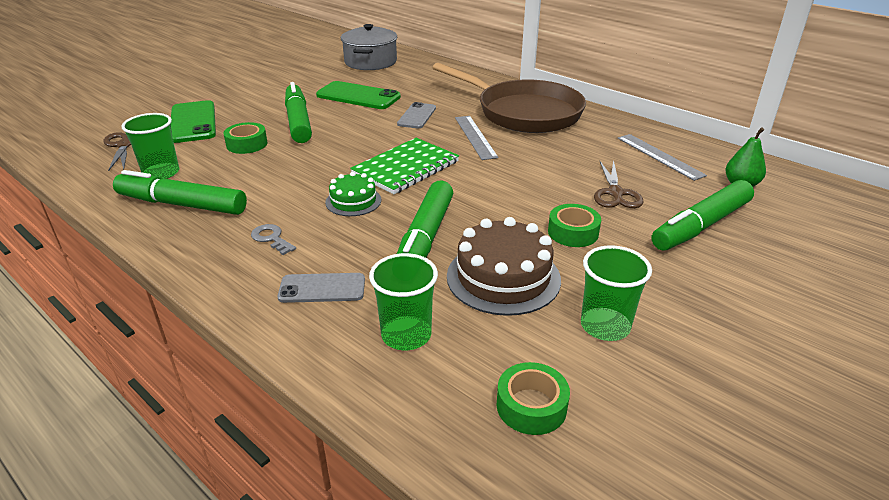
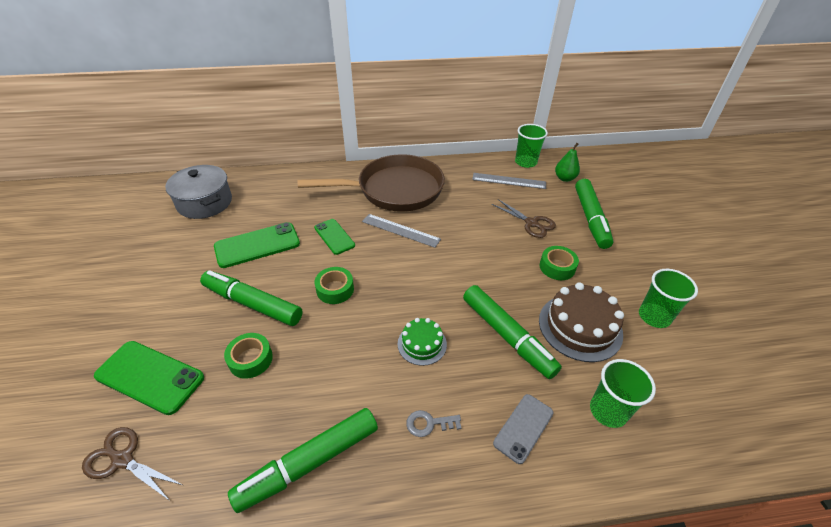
camera: 50 degrees left, 10 degrees up
(161, 173) = (227, 453): green cup -> green cup (525, 162)
(406, 168) = (404, 288): green notebook -> none
(417, 116) = (334, 236): grey phone -> green phone
(531, 406) = (705, 393): green tape -> green tape (335, 289)

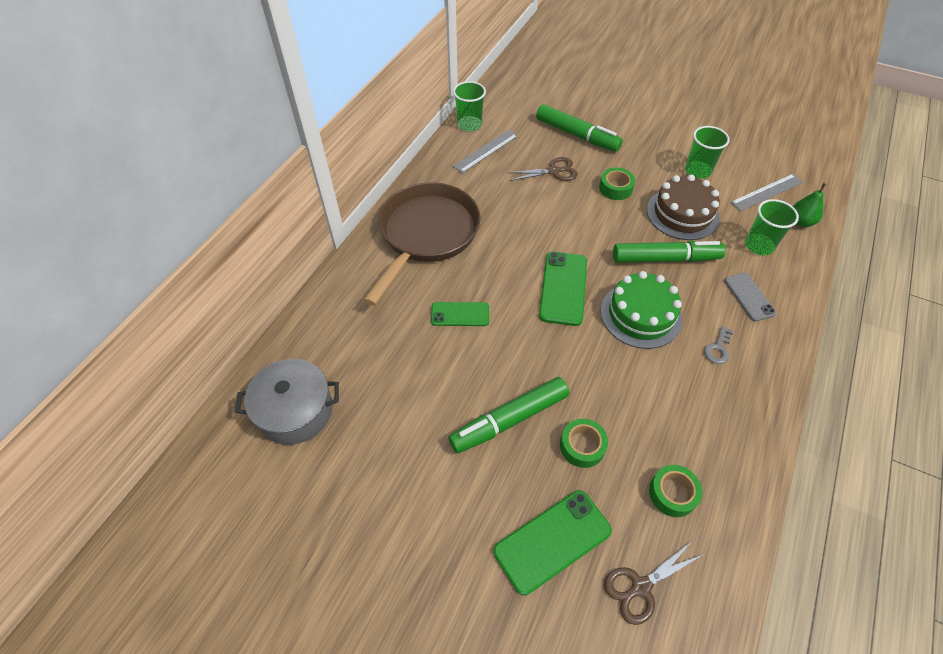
camera: 55 degrees left, 10 degrees up
(257, 245) = (421, 385): green phone -> green phone (563, 288)
(310, 463) = (714, 441): green marker -> none
(335, 289) = (536, 346): green tape -> green tape (672, 493)
(400, 230) = (492, 260): grey ruler -> grey ruler (767, 192)
(422, 344) = (640, 314): green cake -> green cake, size x1.72
(564, 178) = (514, 116): green pear -> green pear (800, 222)

